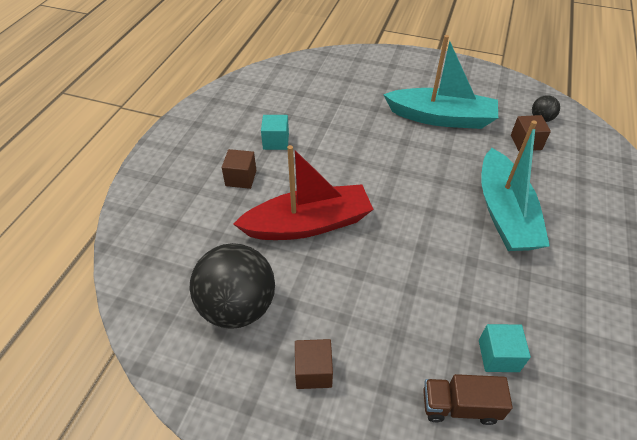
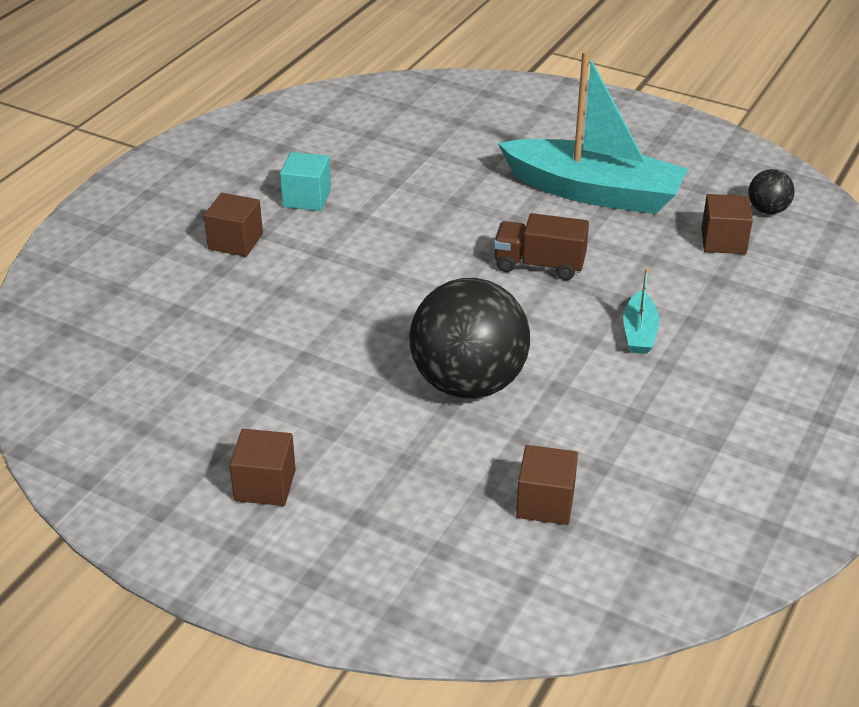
camera: 10 degrees right, 10 degrees down
(238, 307) = (181, 399): black ball -> black ball (468, 383)
(308, 224) = (320, 312): red boat -> none
(459, 406) = (461, 550): brown truck -> brown truck (539, 265)
(498, 356) = (545, 503): turquoise cube -> brown cube
(504, 213) = (639, 332): turquoise boat -> turquoise boat, size x0.42

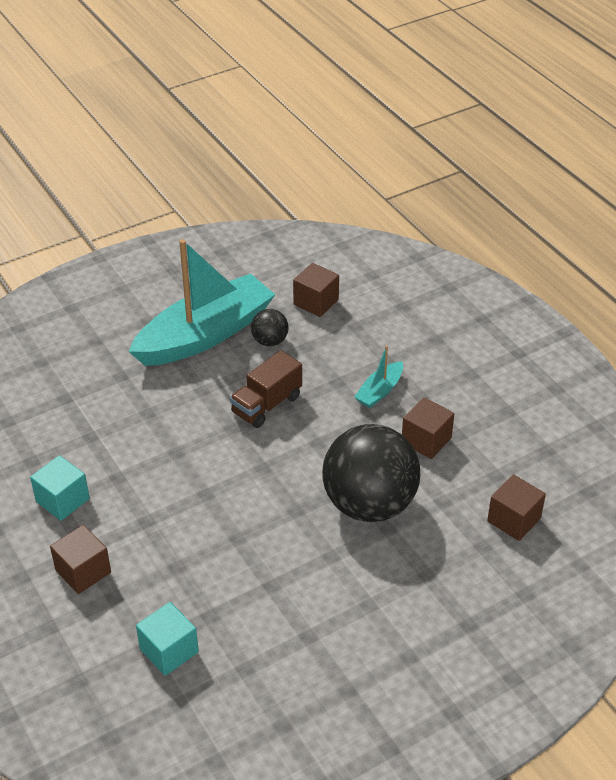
camera: 60 degrees left, 5 degrees up
(182, 324) = (169, 650): none -> turquoise cube
(265, 485) = (402, 669): brown cube -> brown cube (426, 440)
(639, 332) = (379, 391): turquoise boat -> turquoise boat turned 90 degrees clockwise
(767, 210) = (300, 264): black ball -> black ball (270, 341)

